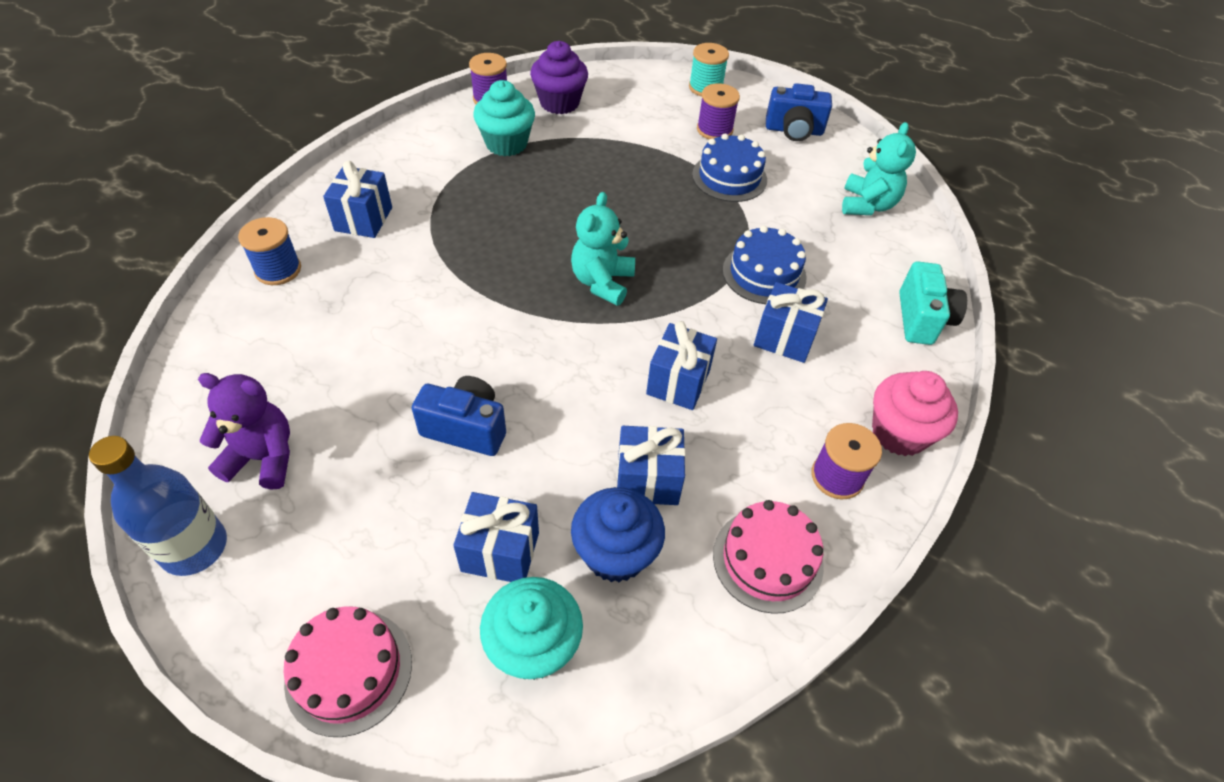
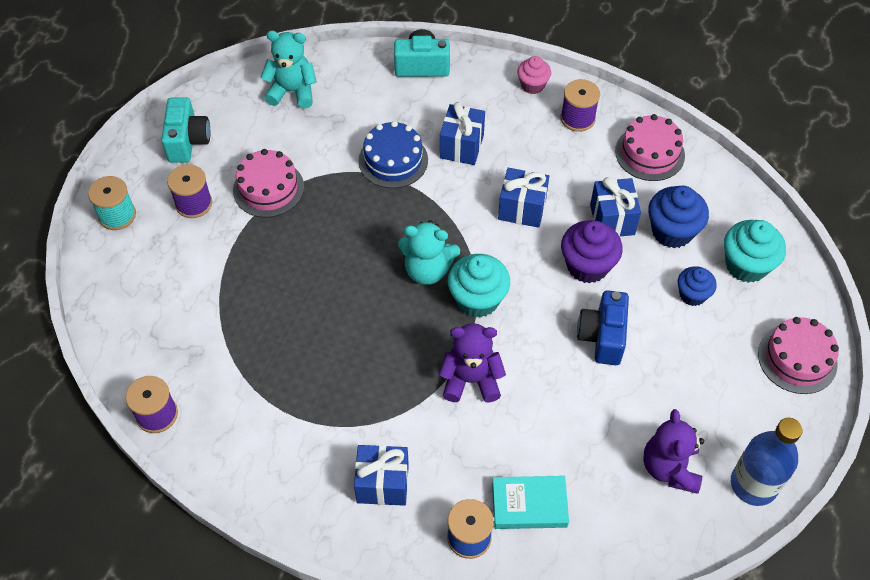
camera: 95 degrees left, 5 degrees up
(286, 320) = (529, 505): none -> turquoise book
(451, 297) = (471, 380): none -> purple teddy bear
(500, 551) = (692, 295): blue gift -> blue cupcake
(506, 143) = (240, 382): turquoise cupcake -> turquoise cupcake (477, 299)
(559, 103) = (158, 345): purple cupcake -> purple cupcake (587, 266)
(729, 177) = (268, 188): blue cake -> pink cake
(794, 130) = (188, 141): blue camera -> turquoise camera
(899, 433) = (532, 85): pink cupcake -> pink cupcake, size x0.63

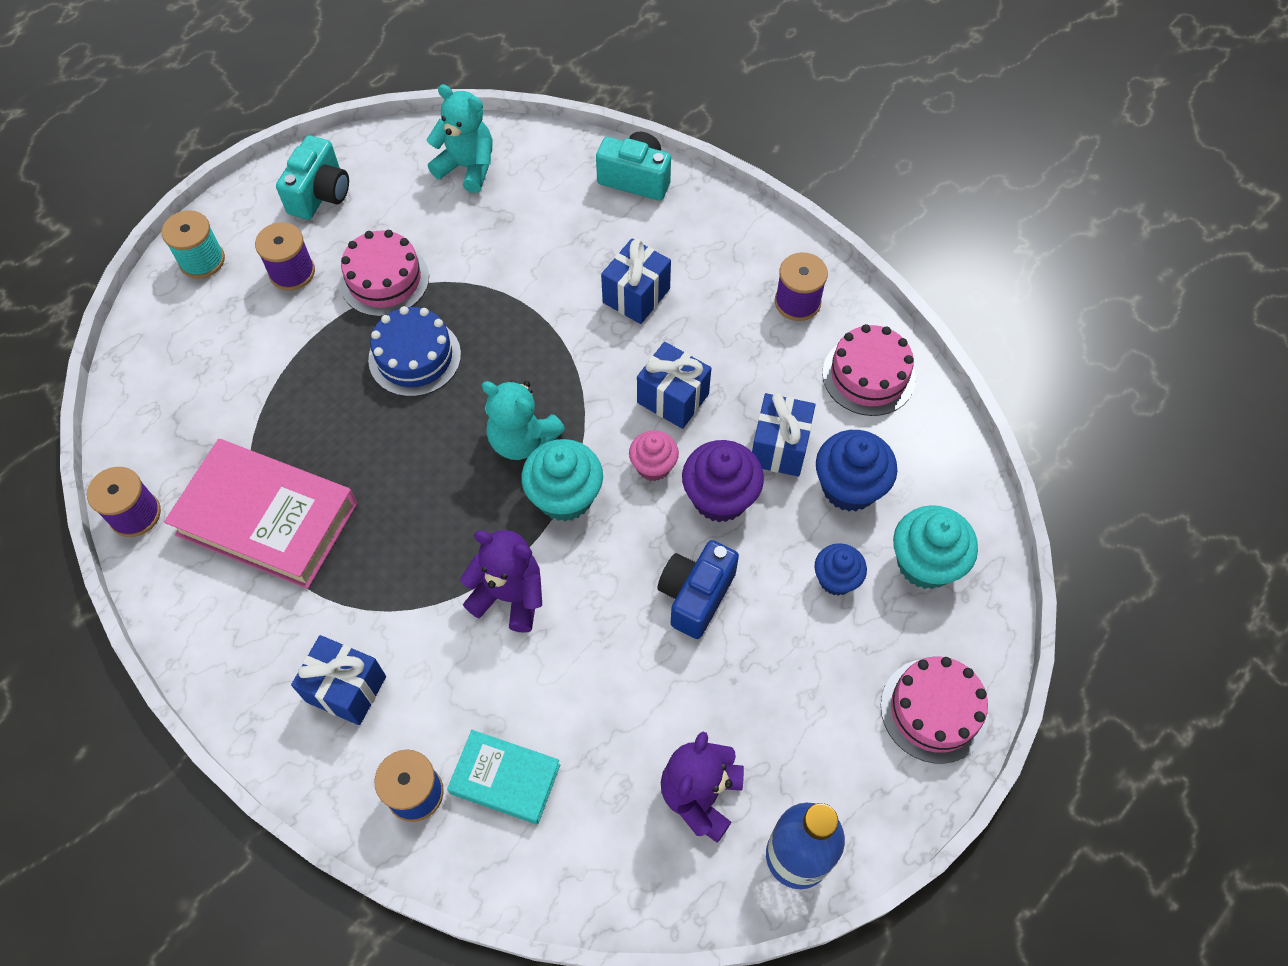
camera: 20 degrees right, 5 degrees up
(263, 385) = (267, 519): none -> pink book
(393, 160) = (546, 288): blue cake -> blue cake (414, 357)
(532, 85) = (760, 242): pink cupcake -> pink cupcake (653, 466)

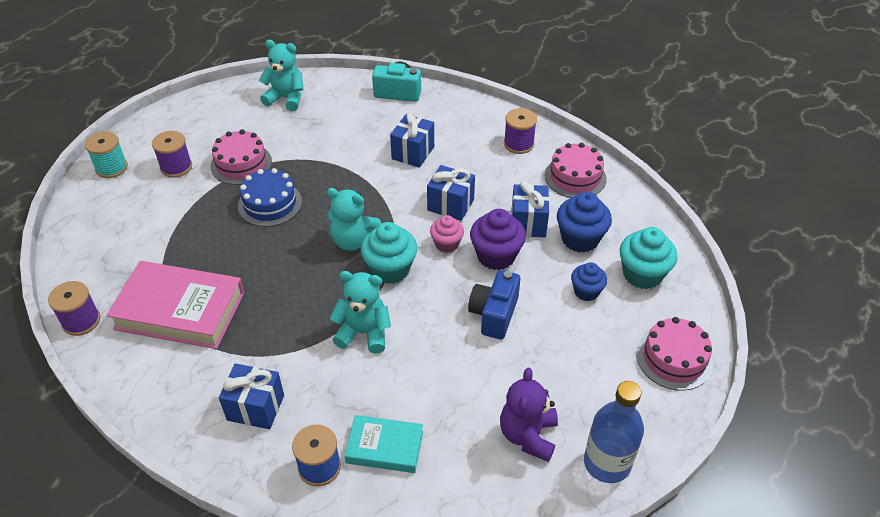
camera: 10 degrees left, 15 degrees down
(320, 194) = (189, 123): turquoise camera -> none
(509, 596) = (364, 333): purple teddy bear -> turquoise teddy bear

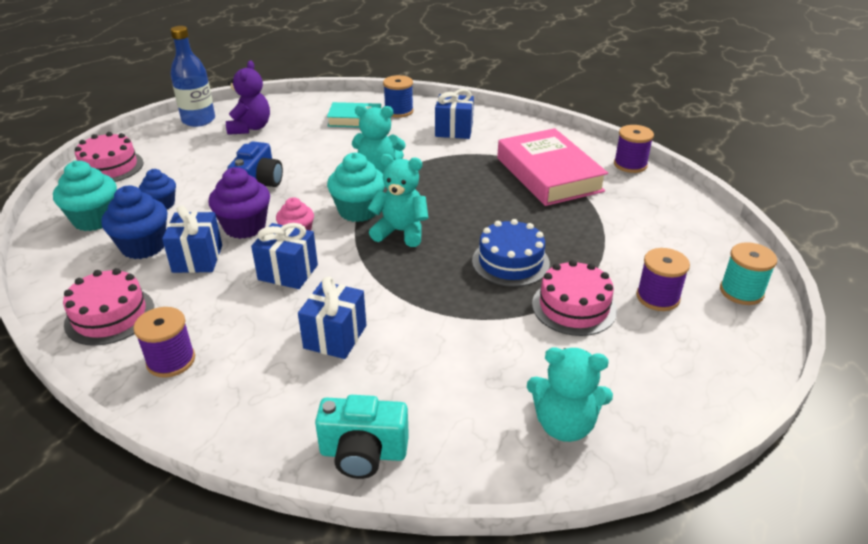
camera: 175 degrees right, 10 degrees down
(180, 310) = (549, 174): pink book -> pink book turned 60 degrees clockwise

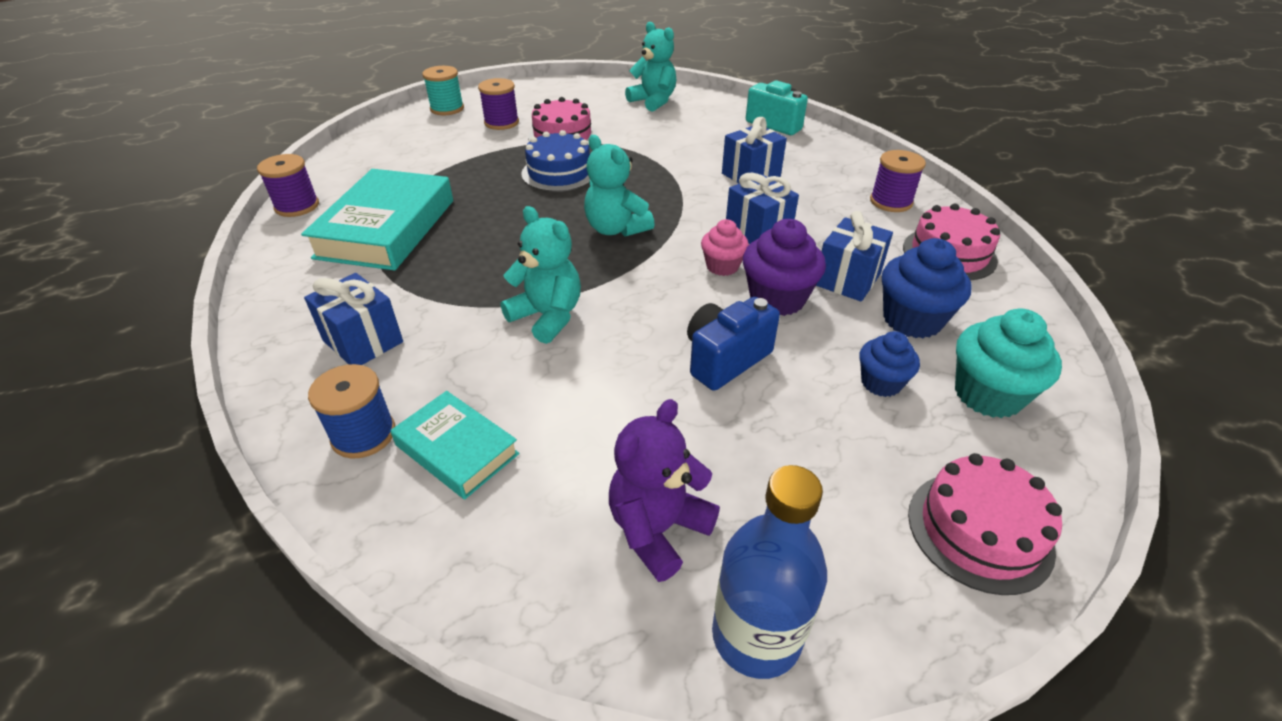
camera: 145 degrees left, 5 degrees up
(358, 211) = (633, 267): turquoise cupcake -> none
(549, 174) = (386, 228): pink book -> turquoise book

